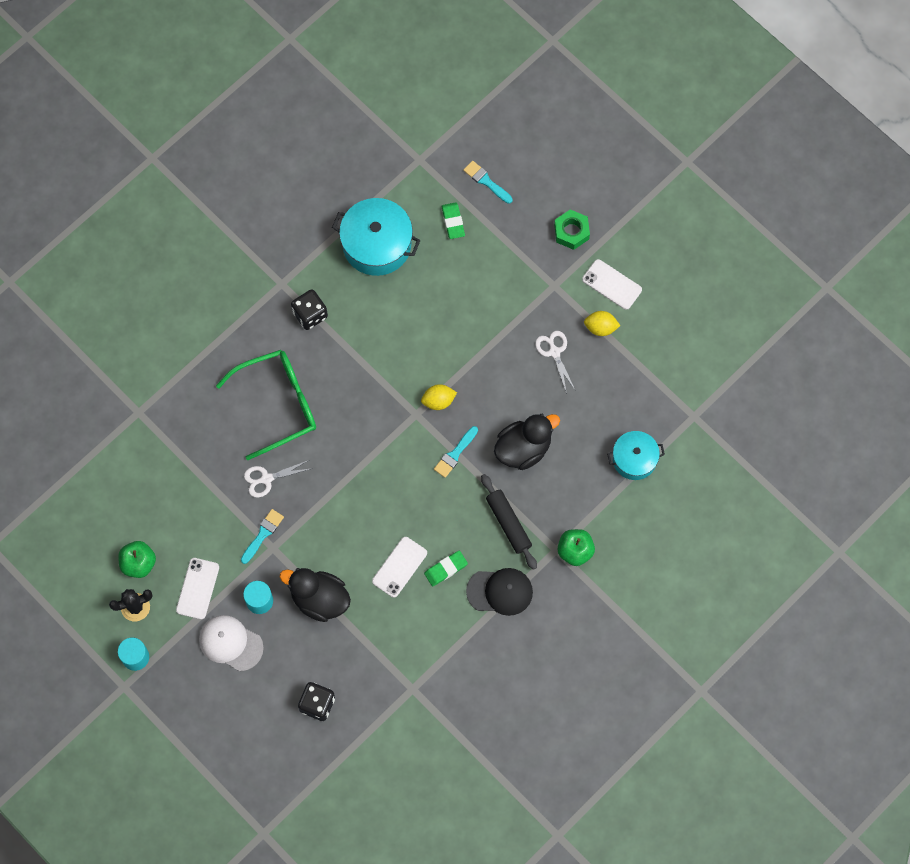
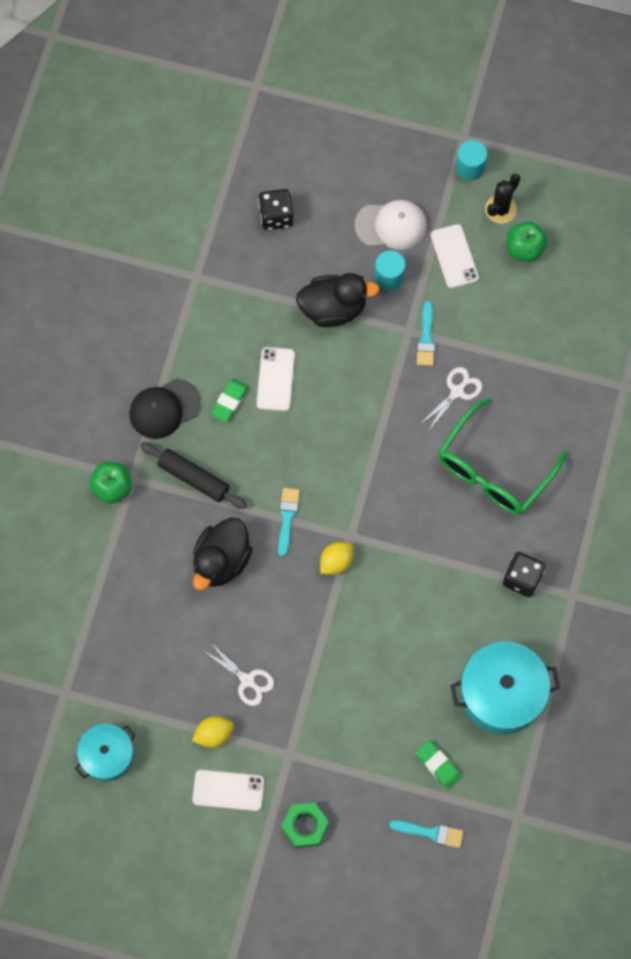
camera: 150 degrees right, 0 degrees up
(634, 459) = (102, 613): turquoise pot -> turquoise pot (107, 755)

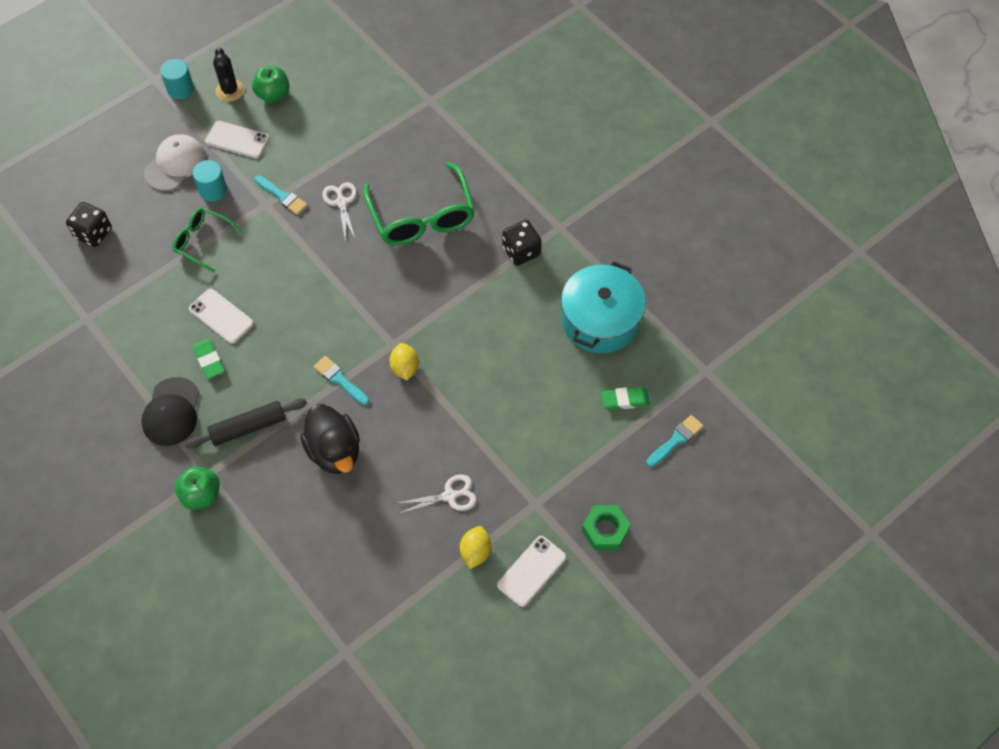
camera: 55 degrees left, 10 degrees down
(107, 755) = (428, 652): turquoise pot -> none
(333, 308) = (202, 241): black duck -> green glasses

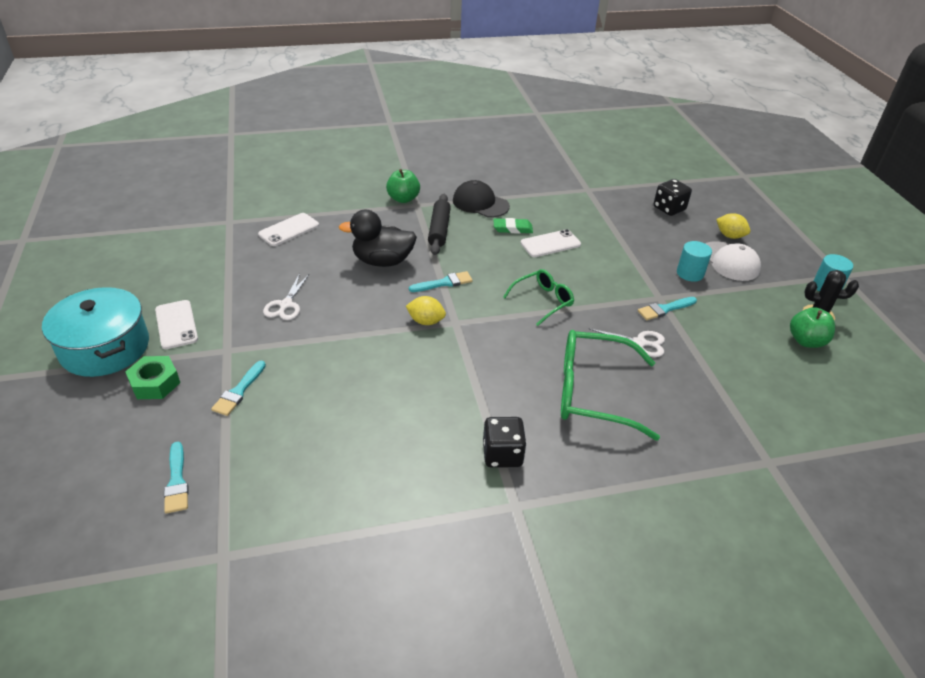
camera: 115 degrees right, 20 degrees down
(202, 241) = (633, 254): green glasses -> green glasses (543, 301)
(237, 140) = (748, 302): white phone -> white phone (289, 230)
(475, 552) = (226, 301): yellow lemon -> yellow lemon (729, 236)
(573, 460) = (239, 391): none -> turquoise brush
(600, 320) = (366, 485): turquoise pot -> turquoise pot (105, 348)
(625, 400) = (259, 460): green eraser -> none

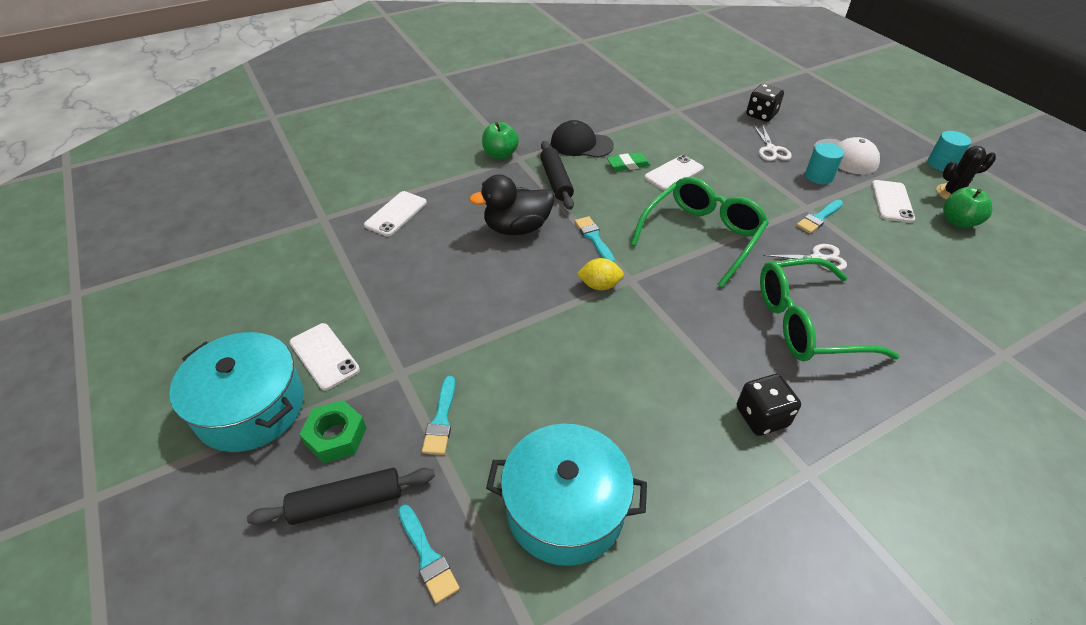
camera: 15 degrees left, 5 degrees up
(139, 430) = (347, 502): none -> black rolling pin
(286, 305) = (439, 302): white scissors -> white scissors (771, 150)
(298, 477) = (565, 508): none -> turquoise pot
(444, 283) = (594, 238): turquoise brush -> turquoise brush turned 75 degrees counterclockwise
(543, 301) = (702, 235): green glasses -> green glasses, size x1.75
(729, 236) = (830, 131): yellow lemon -> none
(749, 309) = (891, 201): none -> white phone

